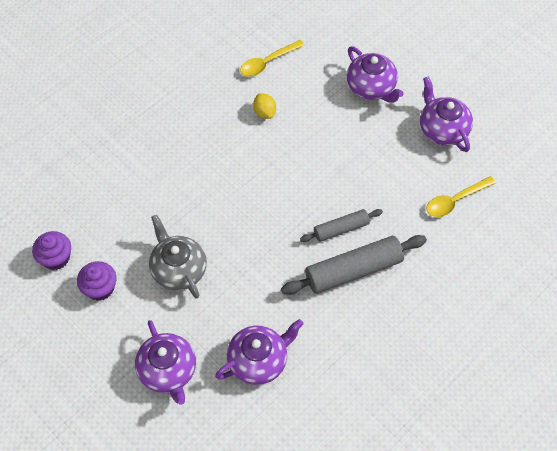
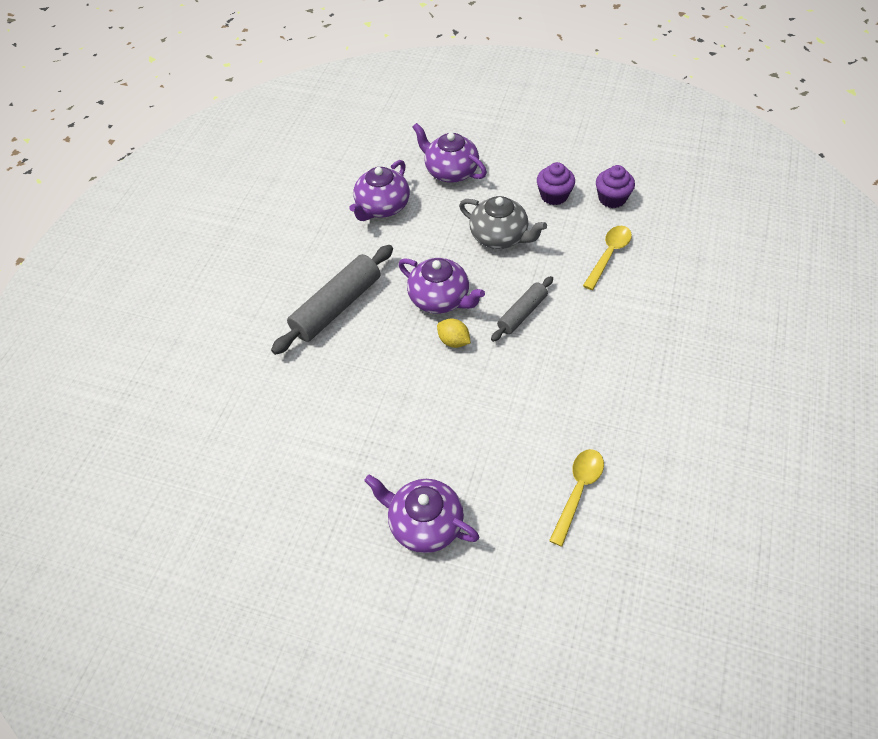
camera: 155 degrees right, 5 degrees down
(264, 112) = (533, 422): yellow lemon -> yellow lemon (453, 341)
(341, 229) = (370, 337): grey rolling pin -> grey rolling pin (522, 313)
(442, 129) = (306, 508): purple teapot -> purple teapot (440, 299)
(455, 201) = (258, 423): yellow spoon -> yellow spoon (609, 255)

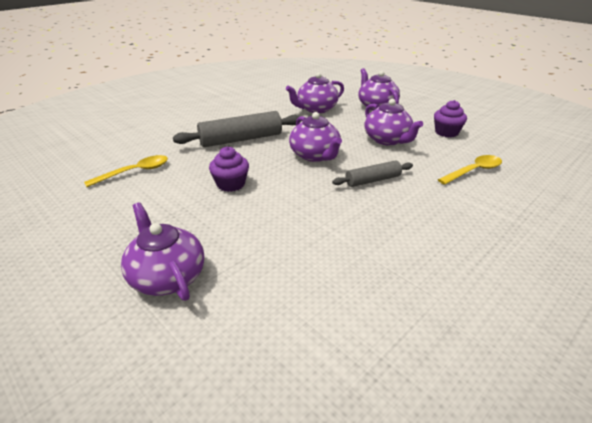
camera: 25 degrees right, 20 degrees down
(453, 341) = (304, 178): yellow lemon -> none
(500, 236) = (387, 140): grey teapot -> purple teapot
(578, 491) = (329, 314): yellow spoon -> yellow spoon (135, 172)
(612, 198) = (496, 145): purple cupcake -> purple cupcake (231, 184)

